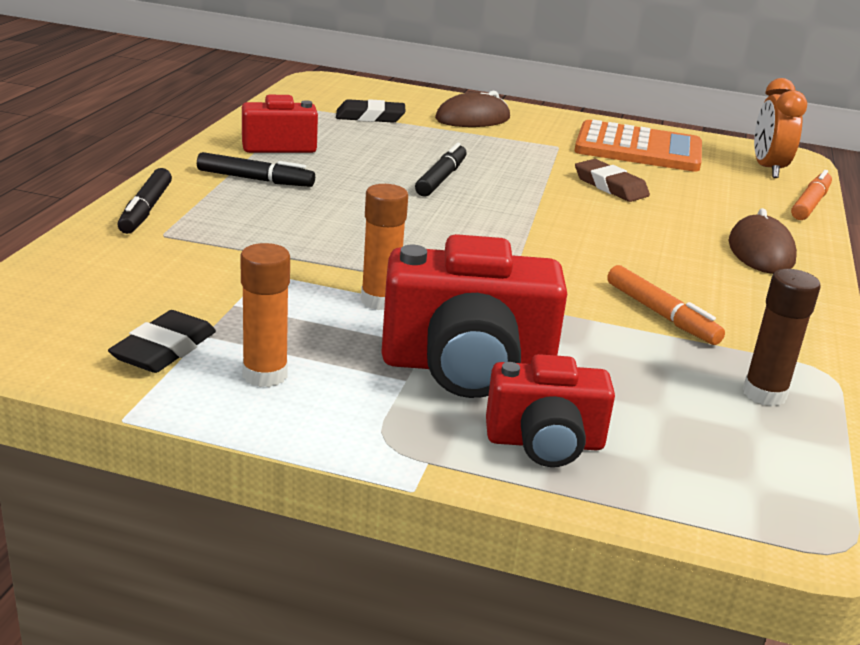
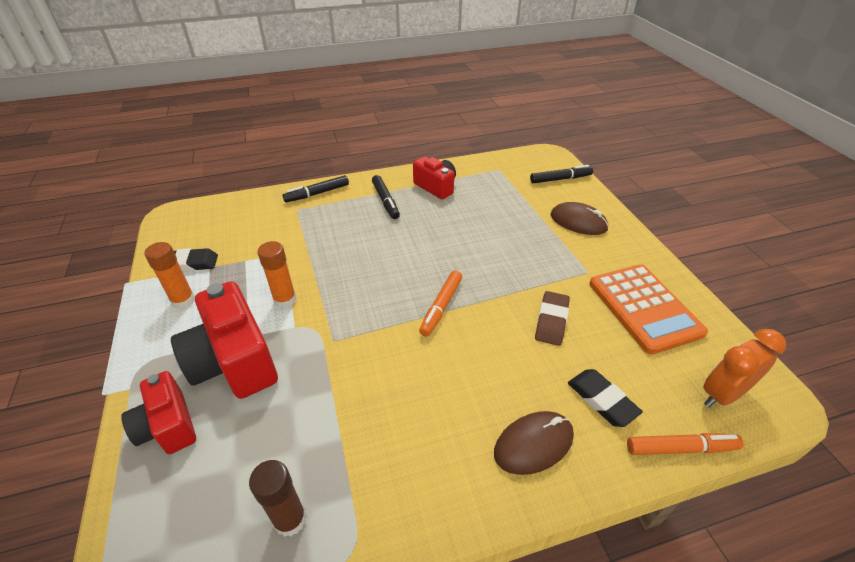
camera: 60 degrees right, 15 degrees up
(370, 117) = (520, 191): black eraser -> black eraser (602, 400)
(441, 178) = (465, 251): black marker -> black marker (560, 179)
(661, 314) = (367, 421): orange marker -> orange marker (441, 307)

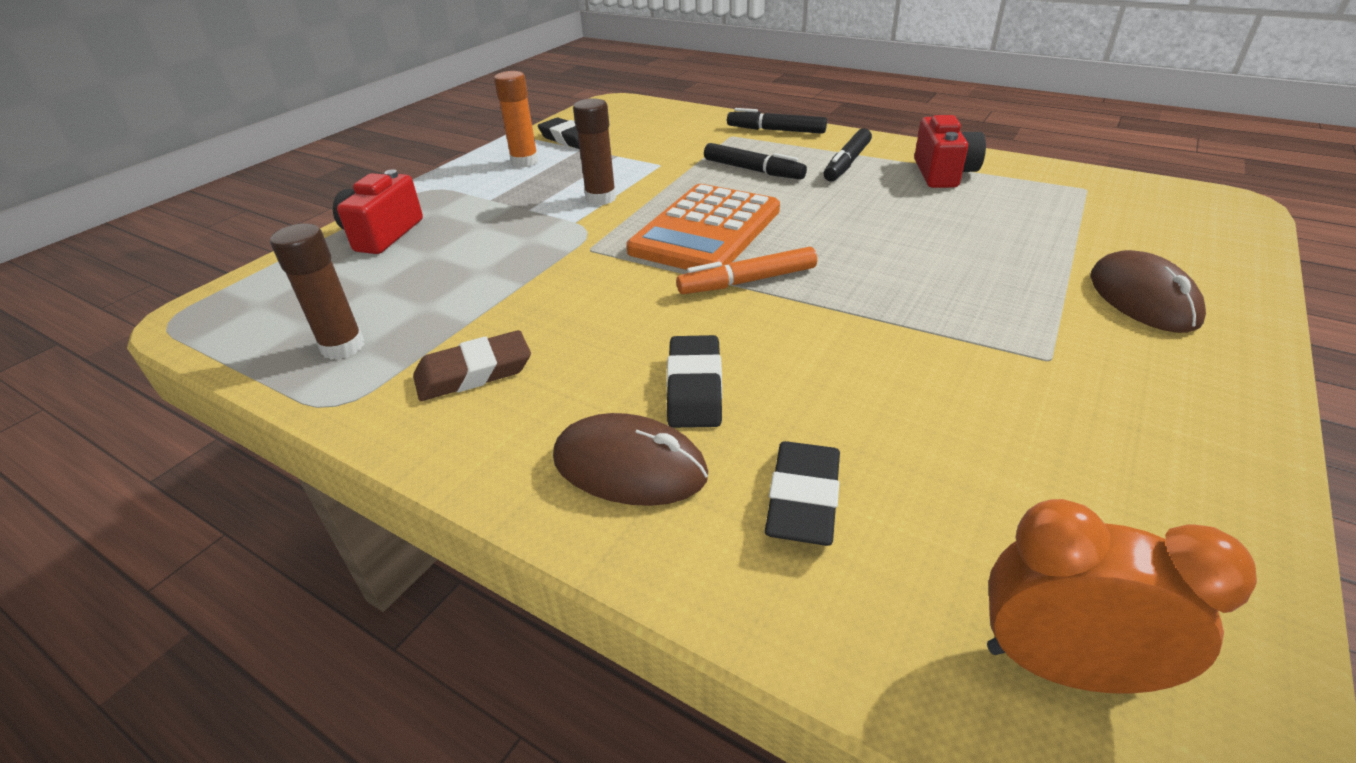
camera: 50 degrees right, 5 degrees down
(234, 361) = (489, 220): red camera -> none
(285, 300) = (601, 198): orange glue stick -> brown glue stick
(501, 383) = (694, 387): none -> black eraser
(551, 321) = (879, 375): brown eraser -> brown eraser (474, 372)
(560, 179) = (1199, 238): black marker -> black marker (753, 170)
(644, 308) = (1092, 457): orange calculator -> orange calculator (706, 231)
(680, 448) = (835, 650): orange marker -> none

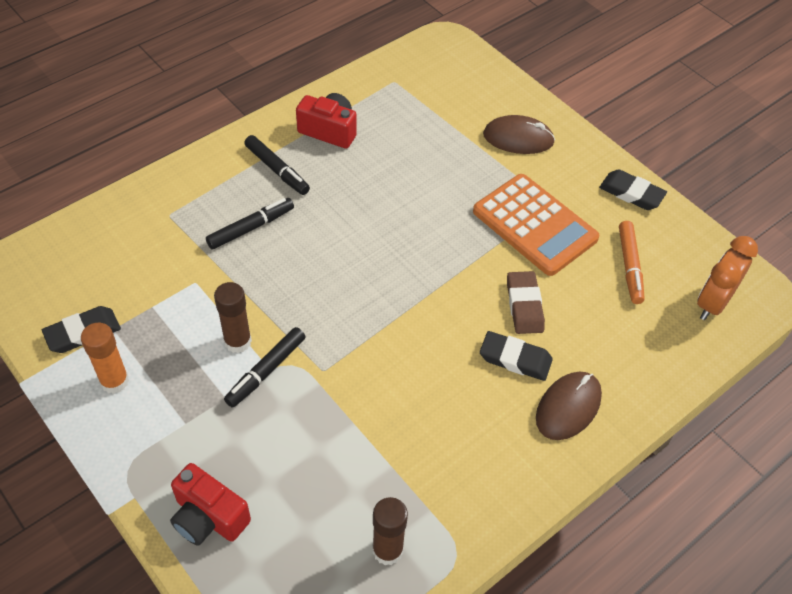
camera: 75 degrees left, 15 degrees up
(474, 372) = (454, 469): brown eraser -> brown eraser (524, 305)
(706, 231) = (335, 292): orange calculator -> orange calculator (535, 225)
(747, 281) = (417, 294): orange marker -> orange marker (630, 266)
(775, 130) = (180, 182): black marker -> black marker (266, 371)
(803, 499) = (612, 344): black eraser -> black eraser (631, 193)

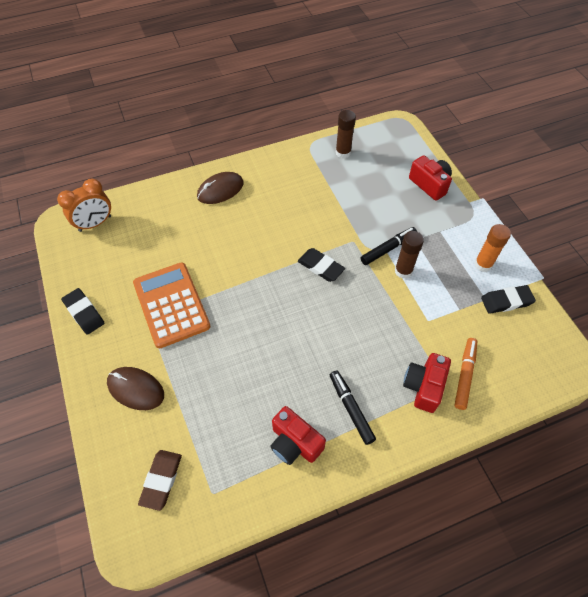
camera: 160 degrees left, 5 degrees up
(195, 207) = (424, 386): none -> red camera
(251, 228) = (382, 356): black marker -> none
(515, 359) = (235, 221): black eraser -> black eraser (320, 267)
(524, 305) = (212, 250): brown eraser -> brown eraser (161, 480)
(630, 266) = (127, 259): orange marker -> orange marker (464, 375)

